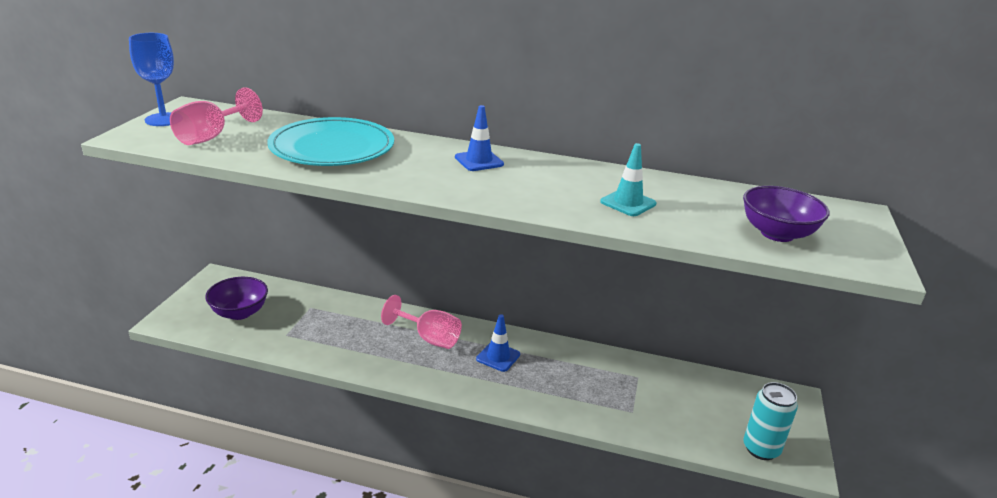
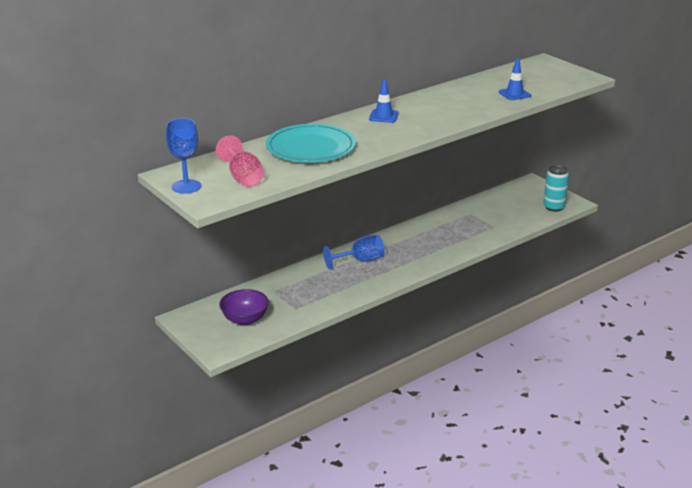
camera: 50 degrees left, 0 degrees up
(429, 338) = (360, 261): pink goblet -> blue goblet
(498, 357) = (405, 246): blue traffic cone -> blue traffic cone (514, 94)
(628, 203) = (478, 100): turquoise traffic cone -> none
(777, 233) = (543, 83): purple bowl -> none

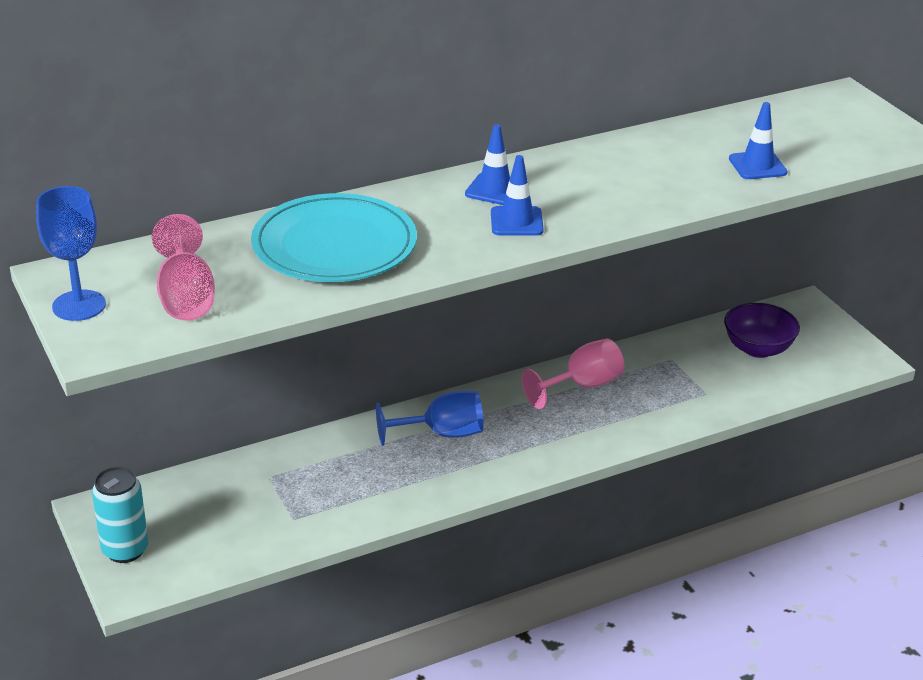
camera: 10 degrees right, 5 degrees up
(245, 319) = (200, 529): purple bowl -> purple bowl (758, 349)
(402, 129) = (516, 222): none -> blue traffic cone
(427, 231) = (582, 386): none -> pink goblet
(554, 207) = (830, 365): turquoise can -> turquoise can (125, 550)

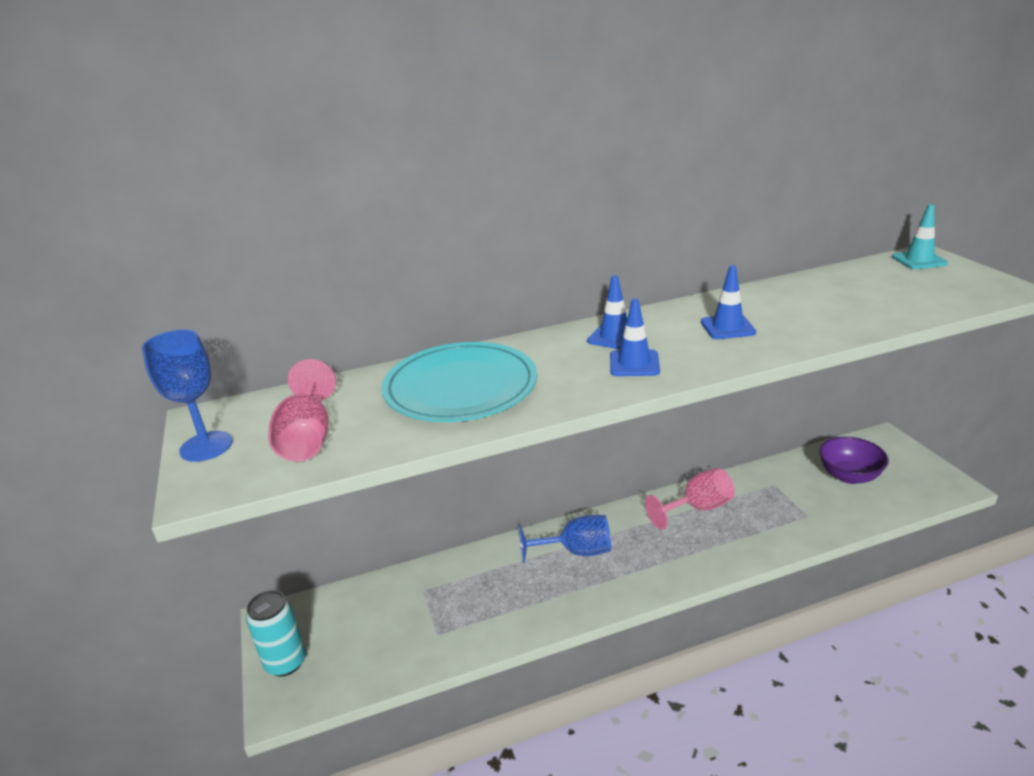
camera: 10 degrees right, 5 degrees down
(757, 166) = (861, 311): blue traffic cone -> blue traffic cone (727, 327)
(834, 101) = (919, 260): none -> turquoise traffic cone

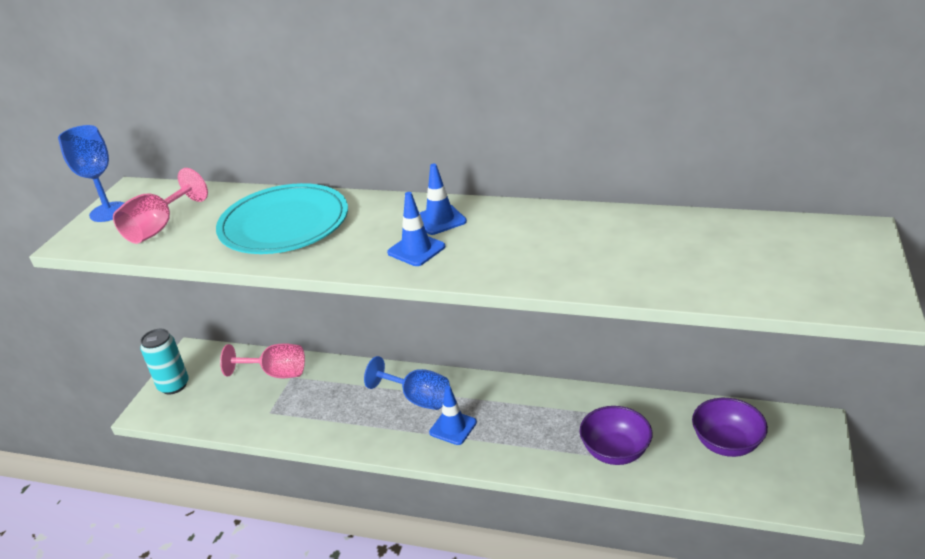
camera: 35 degrees right, 5 degrees up
(698, 508) = (550, 408): pink goblet -> pink goblet (276, 373)
(727, 327) = (536, 243): blue traffic cone -> blue traffic cone (453, 427)
(784, 517) = (615, 451): none -> purple bowl
(919, 260) = (841, 235): turquoise traffic cone -> none

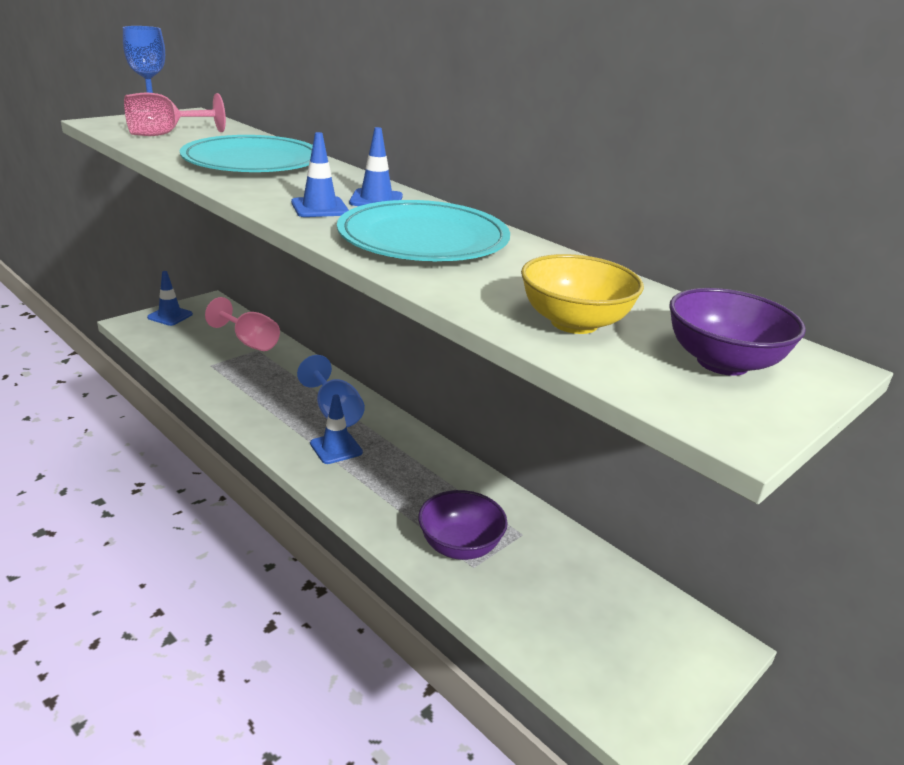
camera: 25 degrees right, 5 degrees down
(174, 385) = (170, 316): turquoise can -> blue traffic cone
(528, 243) = (423, 238): none -> turquoise plate
(712, 270) = (574, 323): none -> yellow bowl
(726, 443) = (588, 604): purple bowl -> purple bowl (722, 362)

